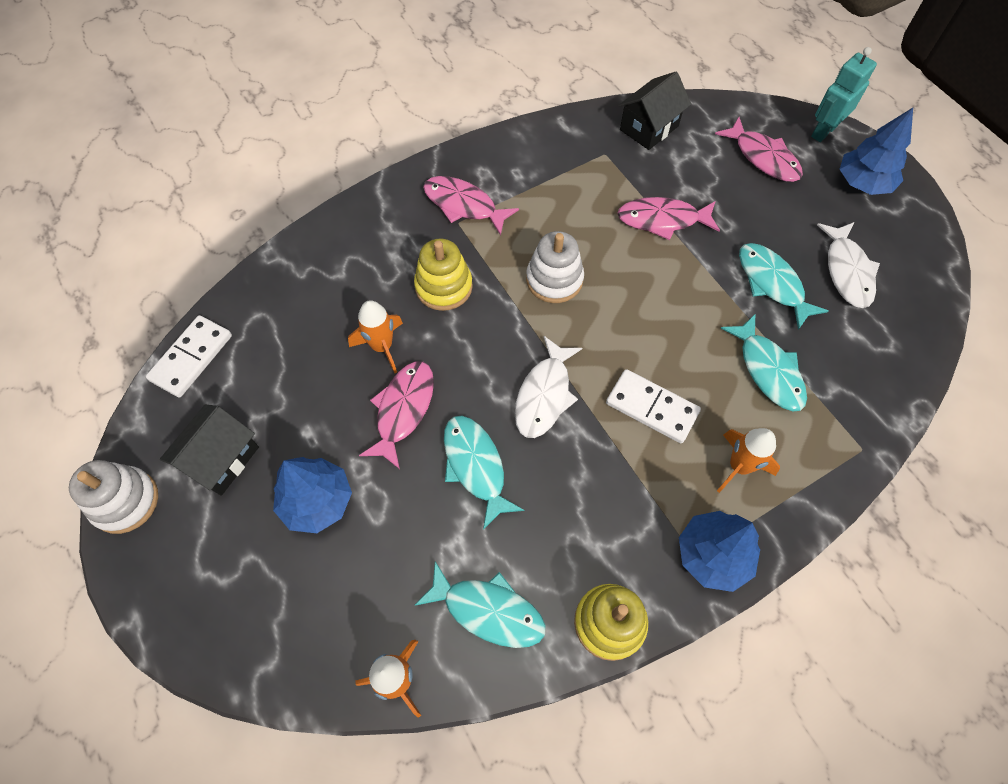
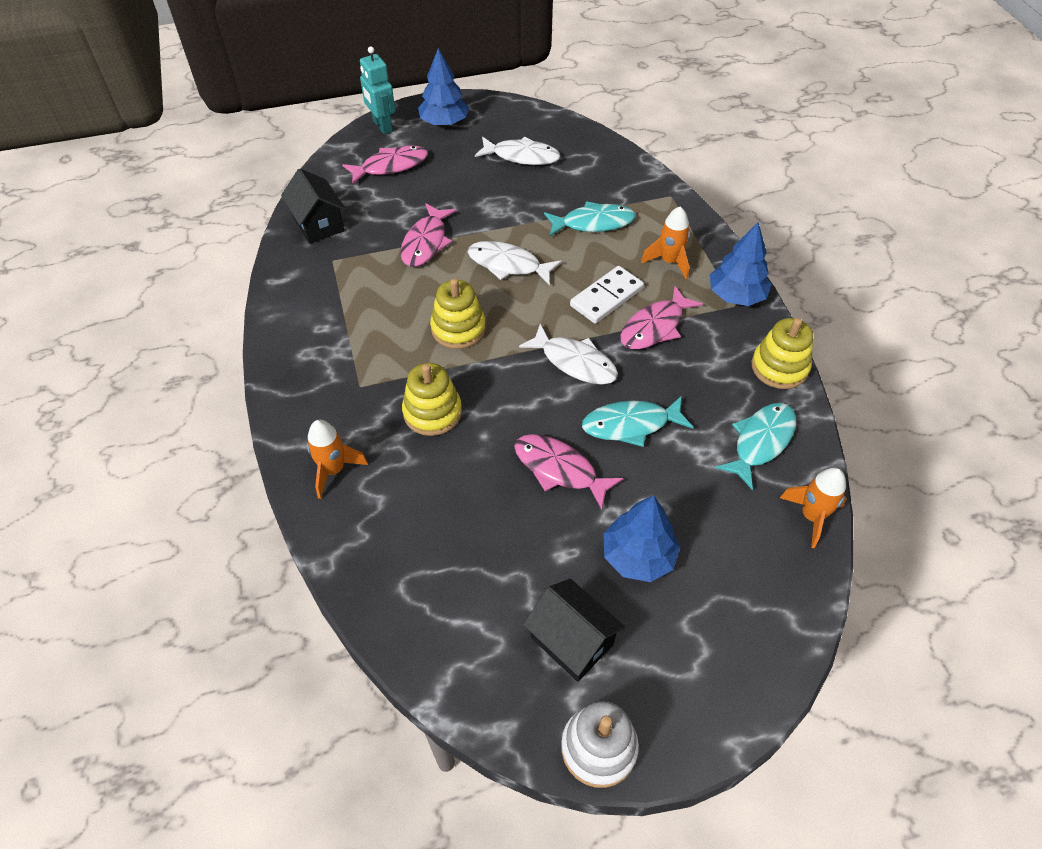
camera: 75 degrees left, 10 degrees down
(192, 358) = (434, 662): white domino -> none
(382, 346) = (483, 475): orange rocket -> orange rocket (333, 470)
(464, 205) = (340, 377): pink fish -> pink fish (655, 327)
(554, 279) = (458, 328): white stacking toy -> yellow stacking toy
(662, 301) = (508, 265): none -> white fish
(772, 283) = (517, 198): turquoise fish -> none

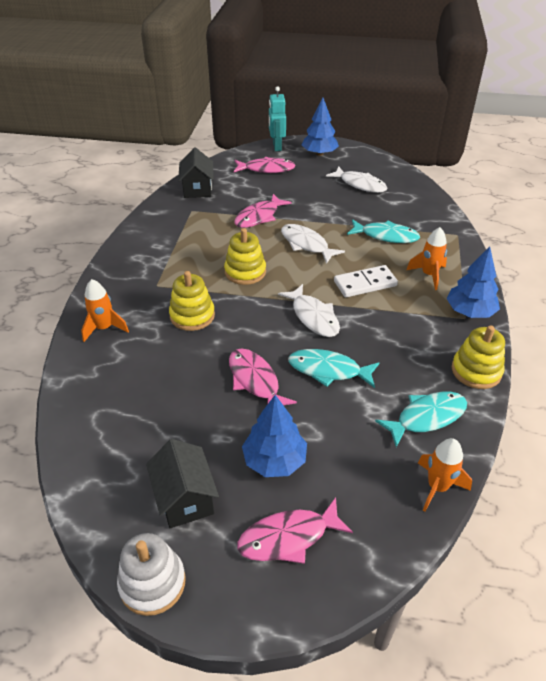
camera: 25 degrees right, 10 degrees down
(655, 327) = (390, 313): pink fish -> pink fish (288, 537)

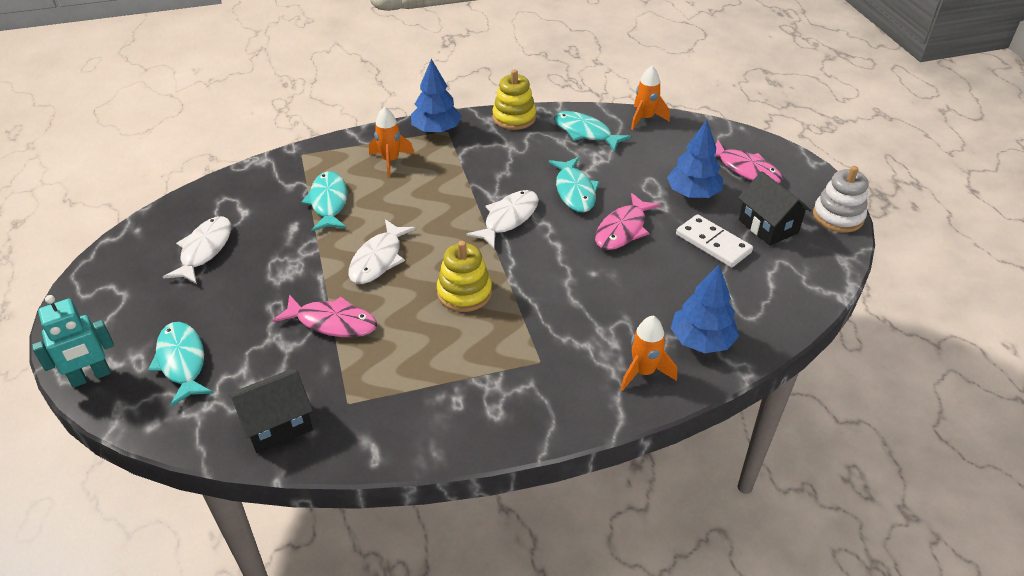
camera: 115 degrees left, 0 degrees up
(185, 498) = (768, 226): black house -> black house turned 75 degrees counterclockwise
(192, 316) = (569, 307): yellow stacking toy -> none
(266, 169) = (182, 362): pink fish -> turquoise fish
(319, 154) = (111, 316): blue tree -> blue tree (701, 340)
(365, 284) = (431, 198): white domino -> white domino (713, 243)

